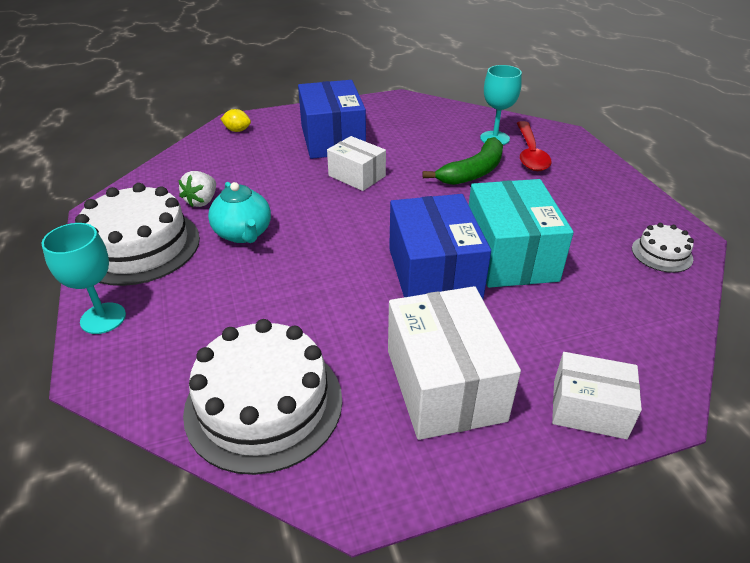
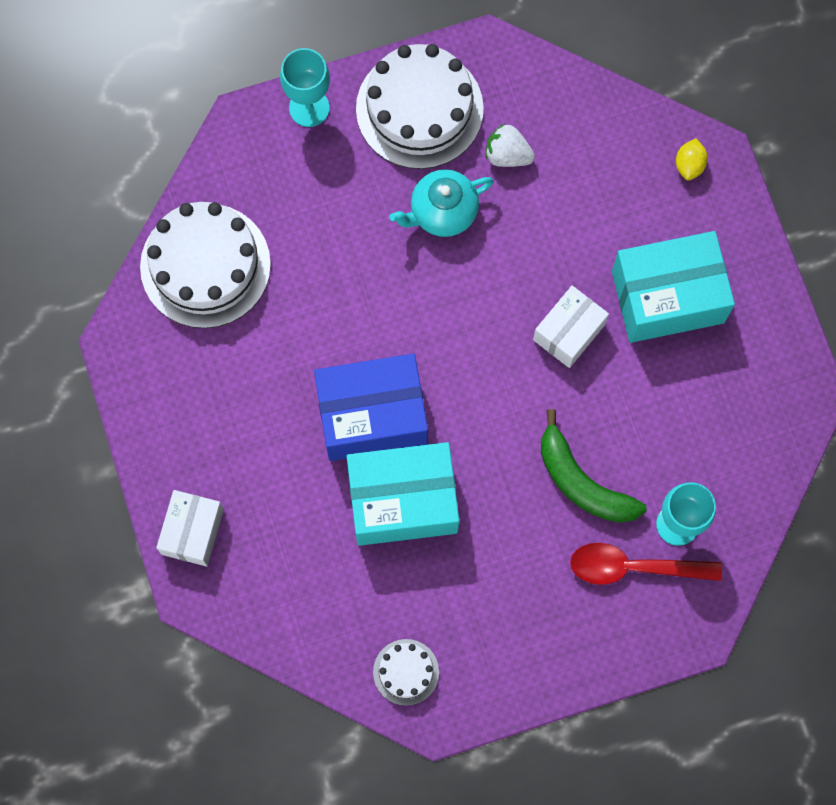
camera: 90 degrees right, 35 degrees up
(332, 139) = (667, 297): blue box -> turquoise box
(444, 384) = (222, 413): white box -> none

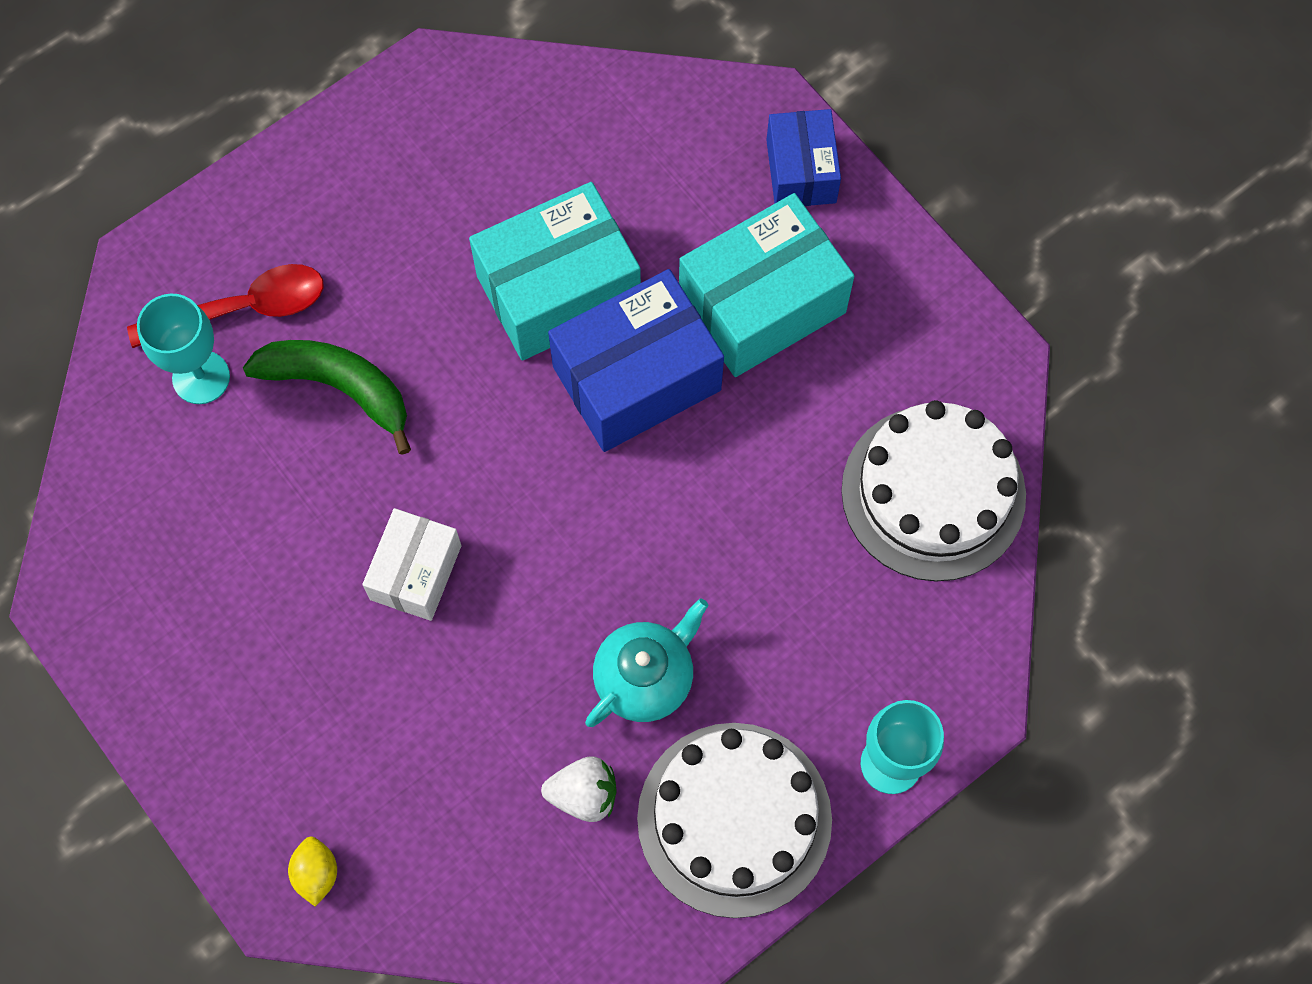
camera: 160 degrees right, 5 degrees down
(192, 531) = (801, 171): white box -> blue box
(406, 672) = (483, 105): white cake -> none
(667, 297) = (294, 667): turquoise box -> turquoise box (762, 304)

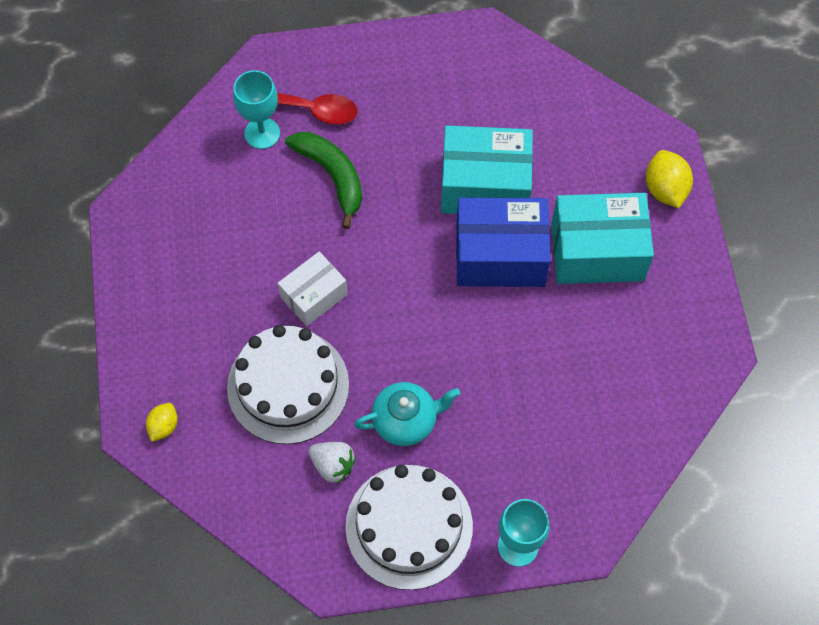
camera: 30 degrees right, 5 degrees down
(801, 171) = (665, 189): blue box -> yellow lemon
(933, 493) = (635, 408): white cake -> white cake (288, 386)

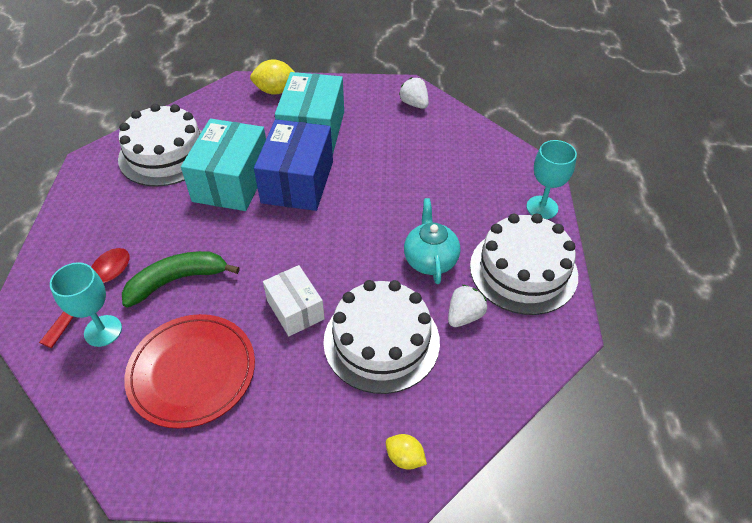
camera: 80 degrees left, 15 degrees down
(228, 223) = (192, 372): none -> red plate
(514, 103) = (165, 154): none -> white cake
(685, 367) = (414, 104): none -> white strawberry

